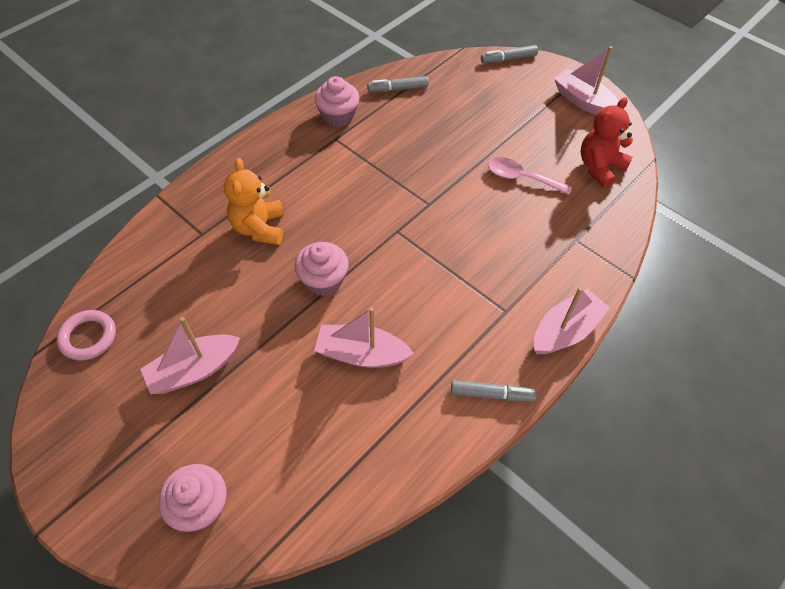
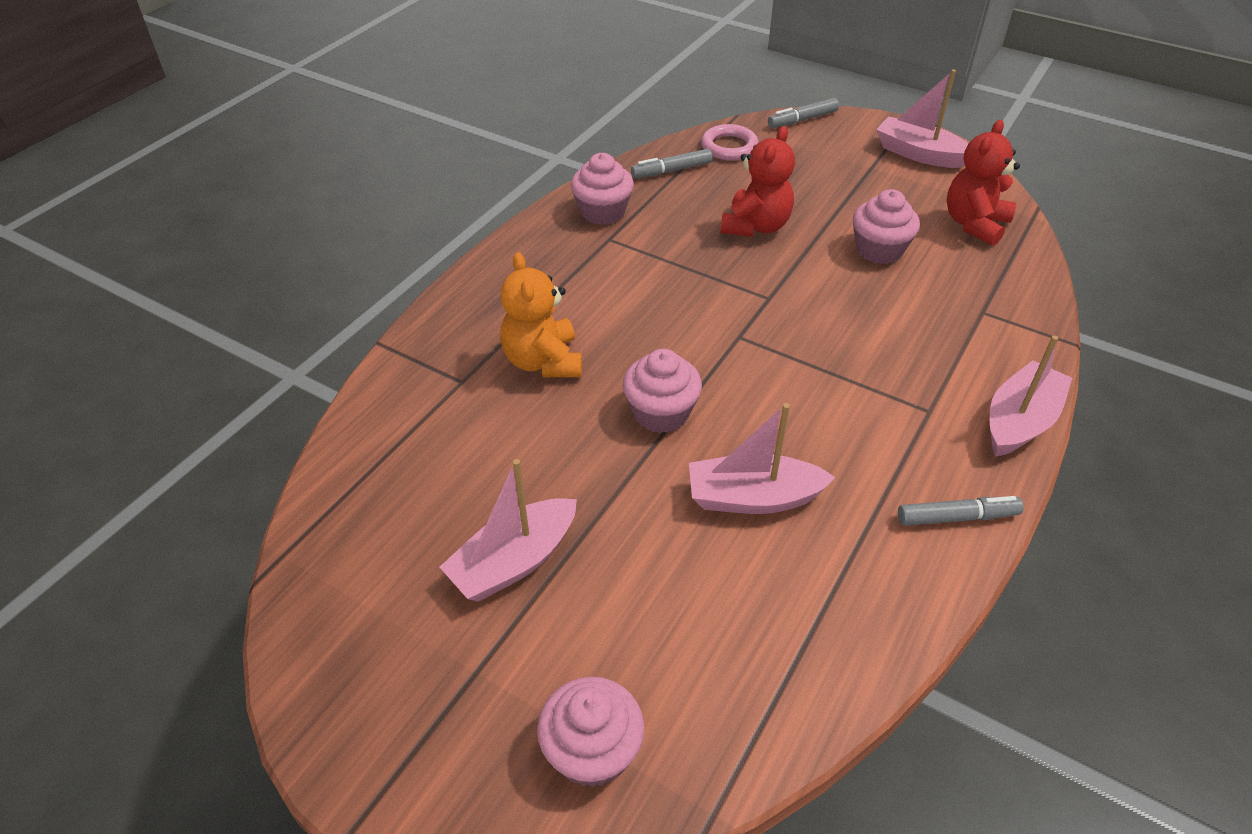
camera: 10 degrees left, 10 degrees down
(88, 337) = (334, 545): pink ring -> pink ring (729, 147)
(440, 144) = (755, 226): none -> red teddy bear
(521, 178) = (879, 250): pink spoon -> pink cupcake

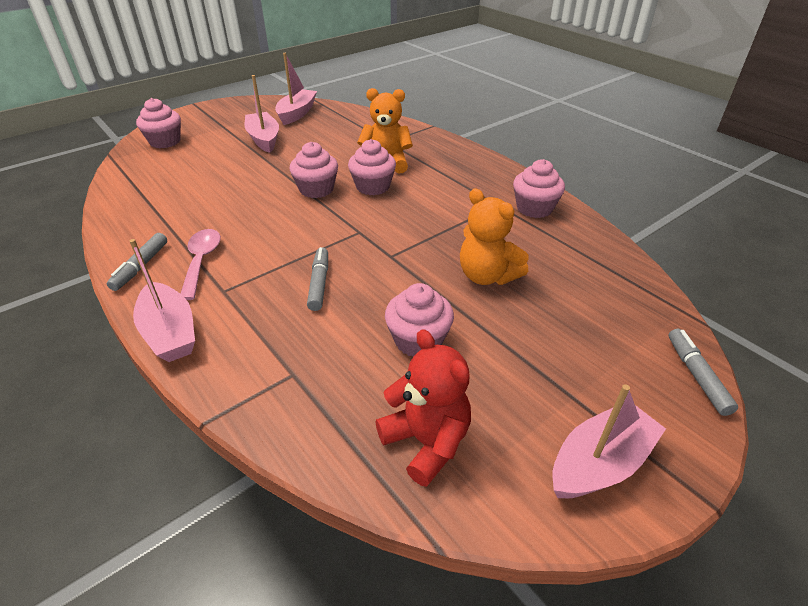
camera: 110 degrees right, 5 degrees down
(621, 356) = (373, 186): none -> pink cupcake
(671, 170) = (590, 253): grey marker -> grey marker (319, 283)
(729, 147) = (632, 298): pink ring -> none
(753, 498) = (231, 202): pink boat -> pink boat (297, 113)
(755, 226) = (487, 276): red teddy bear -> orange teddy bear
(899, 458) = (201, 261): none -> pink spoon

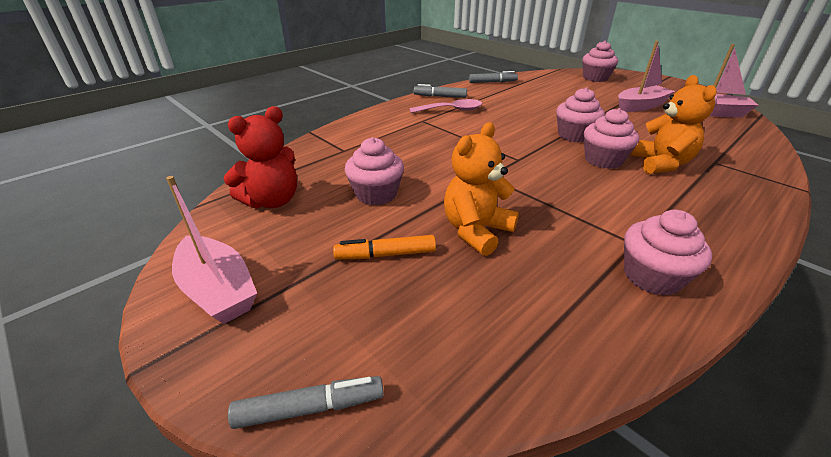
camera: 85 degrees right, 5 degrees down
(170, 332) = (381, 113): pink boat -> none
(319, 283) = (439, 149): grey marker -> grey marker (492, 82)
(526, 334) = (385, 254): none -> orange marker

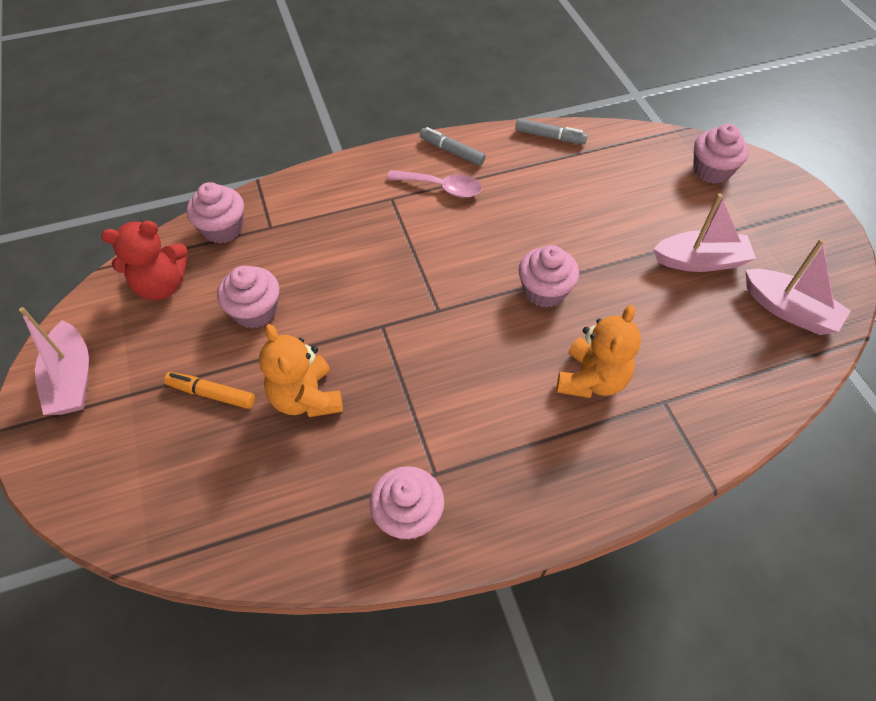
camera: 25 degrees right, 20 degrees up
(310, 408) = (79, 508): grey marker -> none
(476, 231) = (306, 398): orange teddy bear -> orange teddy bear turned 90 degrees counterclockwise
(603, 160) = (532, 347): pink cupcake -> pink cupcake (223, 229)

